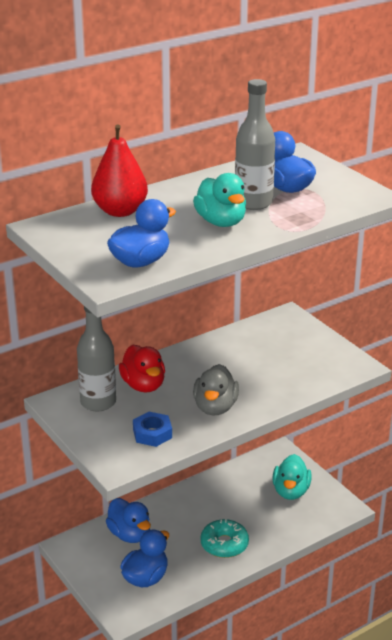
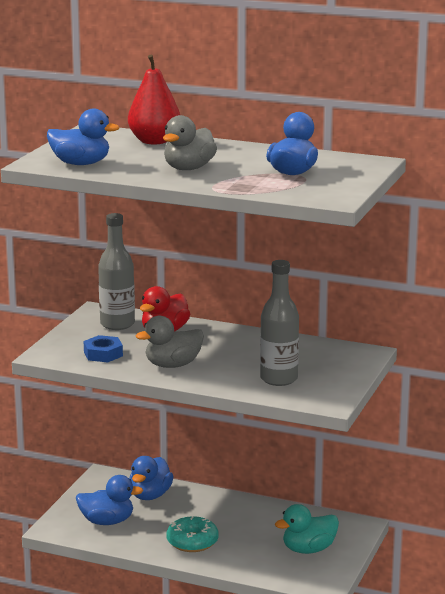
camera: 55 degrees right, 10 degrees down
(221, 222) = (188, 168): turquoise duck -> grey duck
(253, 203) = (243, 169): grey bottle -> grey bottle (279, 379)

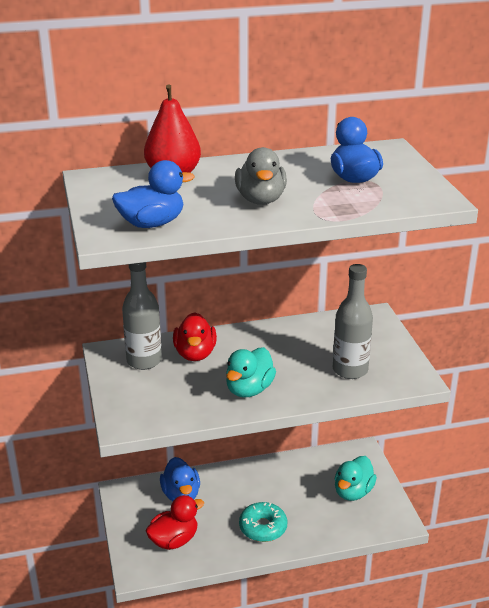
camera: 35 degrees left, 10 degrees up
(103, 354) = (174, 401): blue nut -> none
(107, 521) = (174, 540): blue duck -> red duck
(173, 365) = (249, 389): grey duck -> turquoise duck

